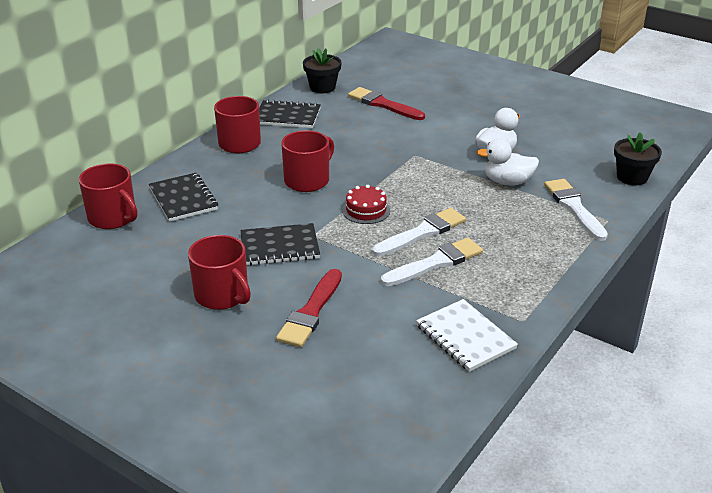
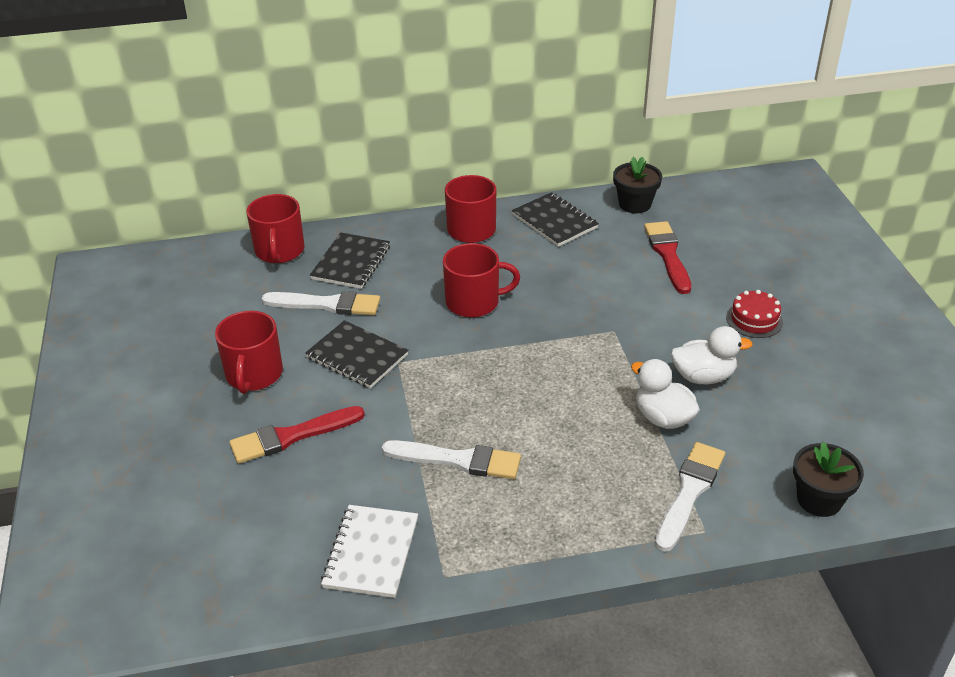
camera: 45 degrees right, 5 degrees up
(366, 210) = (479, 364): red cake -> red cake (754, 320)
(422, 232) = (493, 420): white brush -> white brush (327, 304)

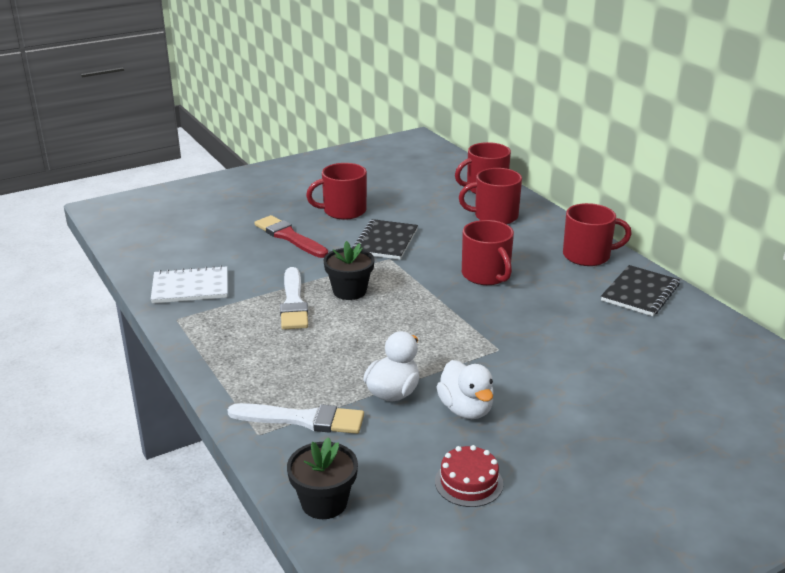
camera: 70 degrees right, 10 degrees down
(327, 304) = (437, 218): white brush -> none
(351, 263) = (494, 216): black notebook -> red mug
(635, 204) = (717, 332): black flower pot -> black flower pot (349, 291)
(667, 254) = (647, 364): red brush -> none
(754, 320) = (582, 433): red cake -> red cake (468, 482)

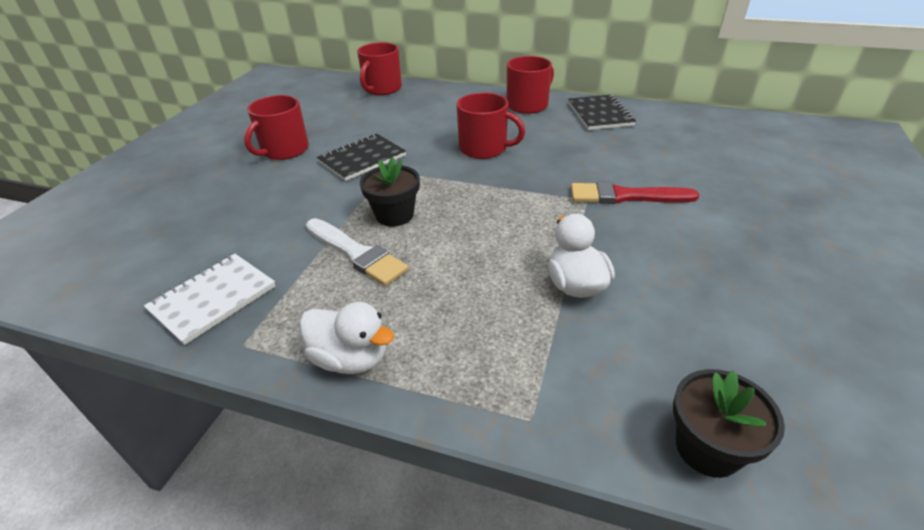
camera: 40 degrees left, 10 degrees up
(289, 237) = (261, 194): red brush -> red brush (625, 196)
(303, 419) = (546, 368): white brush -> none
(385, 241) = (362, 159): black notebook -> black notebook turned 75 degrees clockwise
(466, 409) = (649, 263): white duck -> white duck (351, 358)
(468, 482) = (760, 327): red cake -> none
(494, 216) = (420, 105): red mug -> none

